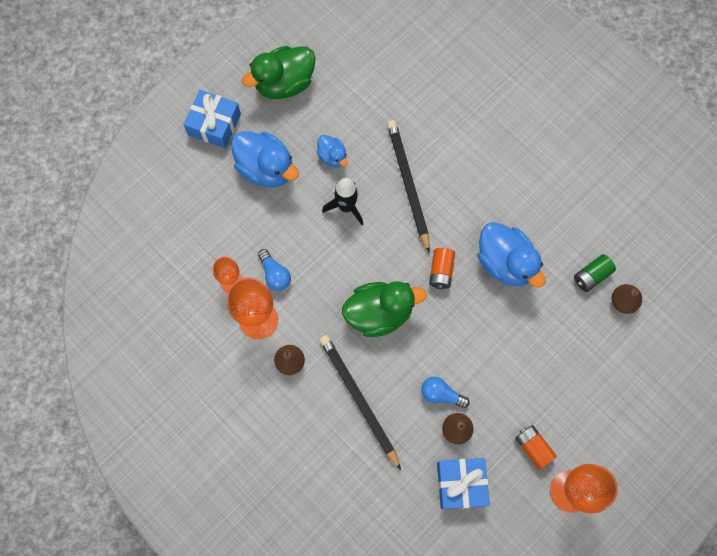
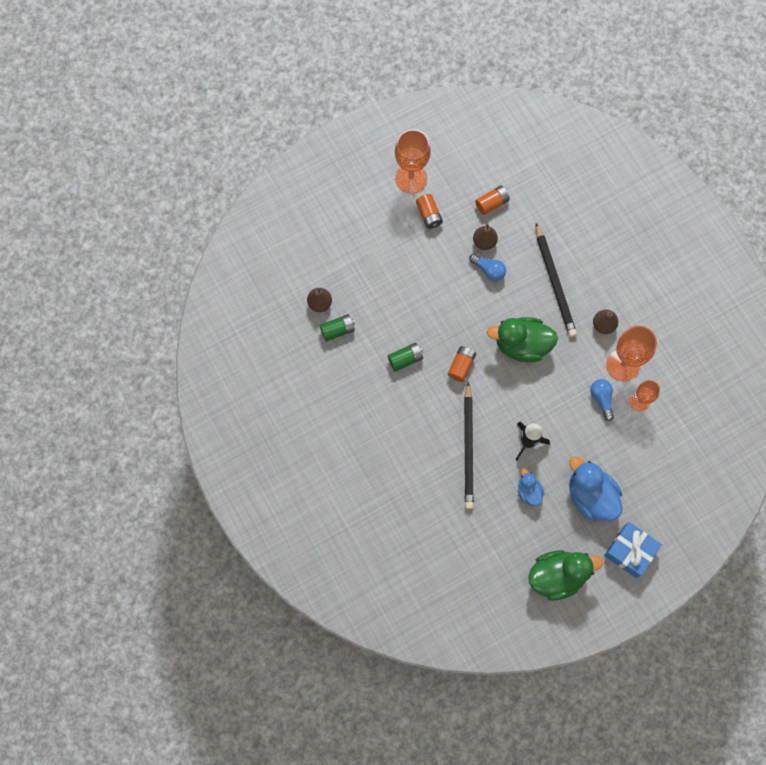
camera: 165 degrees left, 0 degrees up
(461, 484) = (491, 203): blue gift -> orange battery
(505, 262) = (405, 359): blue duck -> green battery

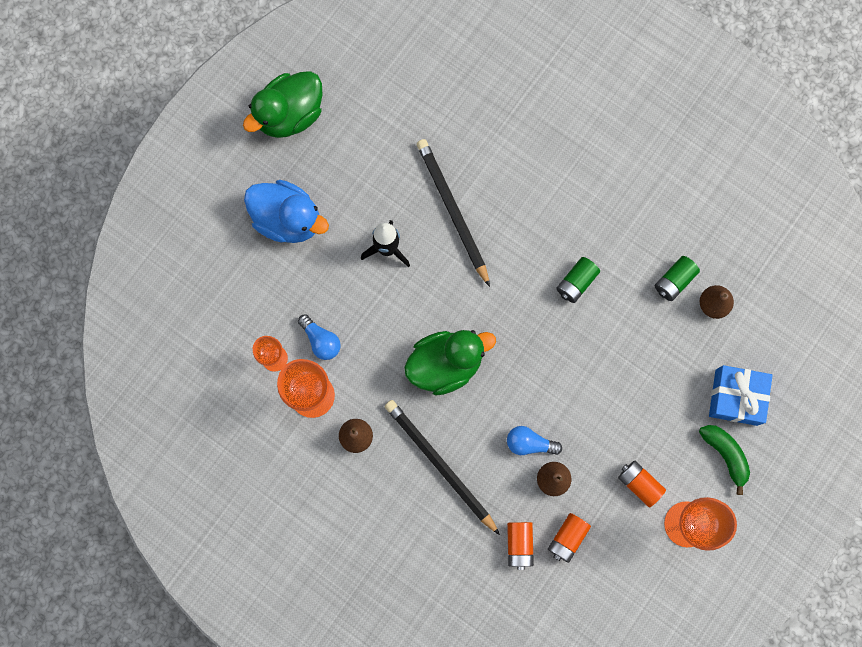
camera: 155 degrees right, 5 degrees up
(364, 208) = (725, 455): none -> green banana
(461, 366) = (506, 305): orange battery -> orange battery (519, 544)
(529, 491) = (361, 193): blue duck -> none
(630, 551) = (218, 177): blue gift -> blue gift (736, 397)

